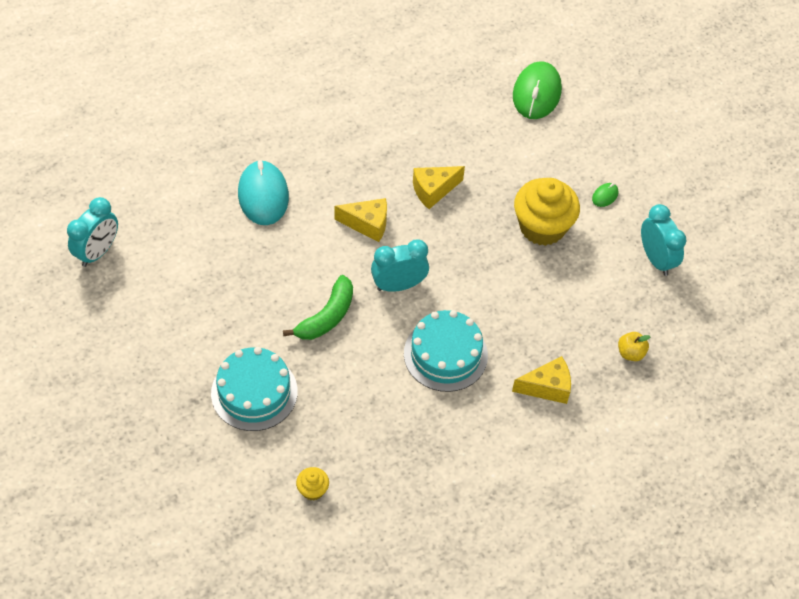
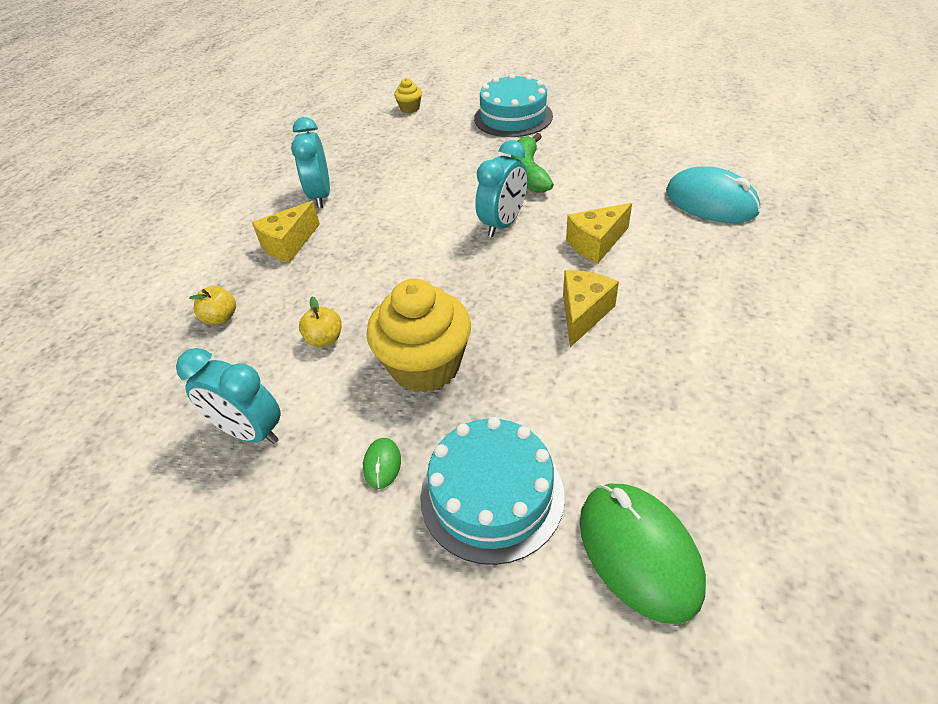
camera: 145 degrees right, 10 degrees down
(98, 252) = (737, 105): turquoise clock -> turquoise clock (320, 196)
(445, 354) = (403, 210): turquoise cake -> turquoise cake (492, 495)
(580, 286) = (325, 339): none -> yellow apple

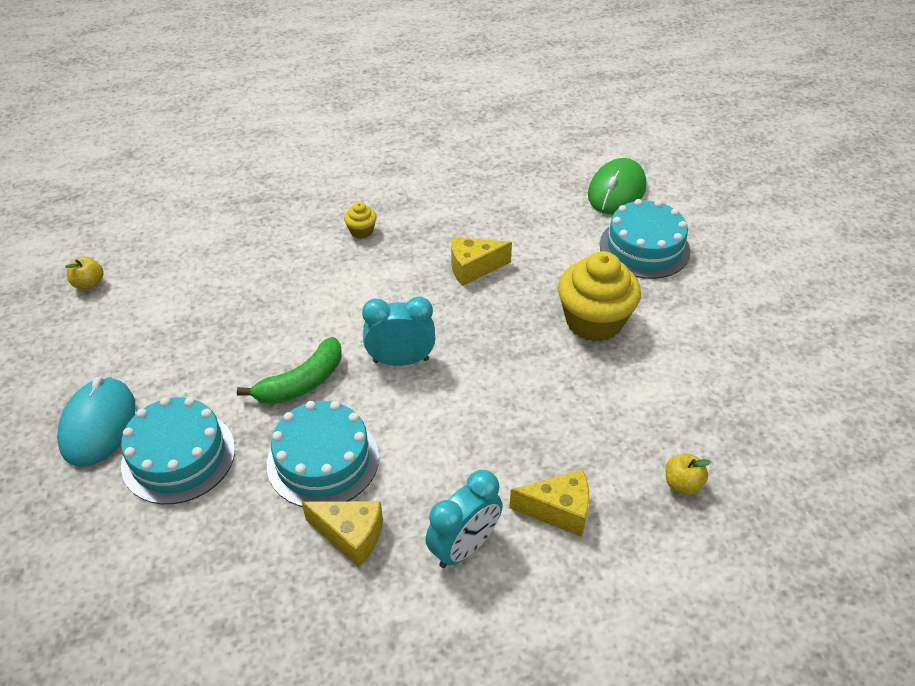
camera: 130 degrees left, 0 degrees up
(250, 432) = (733, 376): turquoise clock -> none
(325, 339) = (629, 392): yellow apple -> yellow apple (89, 284)
(382, 464) = (678, 299): green mouse -> none
(410, 108) = (200, 595): yellow cupcake -> yellow cupcake (361, 231)
(449, 164) = (323, 460): none -> turquoise cake
(596, 243) = (386, 292): yellow cheese -> yellow cheese (351, 536)
(711, 202) = (280, 249): turquoise mouse -> turquoise mouse (98, 425)

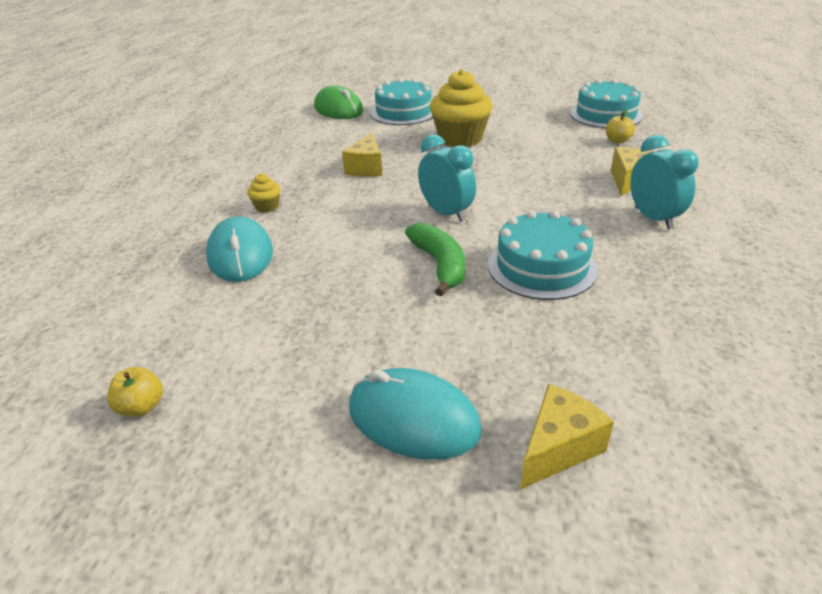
camera: 65 degrees left, 10 degrees down
(178, 456) = (497, 356): turquoise cake -> turquoise cake (605, 115)
(275, 250) = (240, 255): none -> turquoise mouse
(351, 536) = (631, 265): yellow cheese -> yellow cheese (558, 448)
(401, 360) = (446, 213): turquoise clock -> turquoise clock turned 120 degrees clockwise

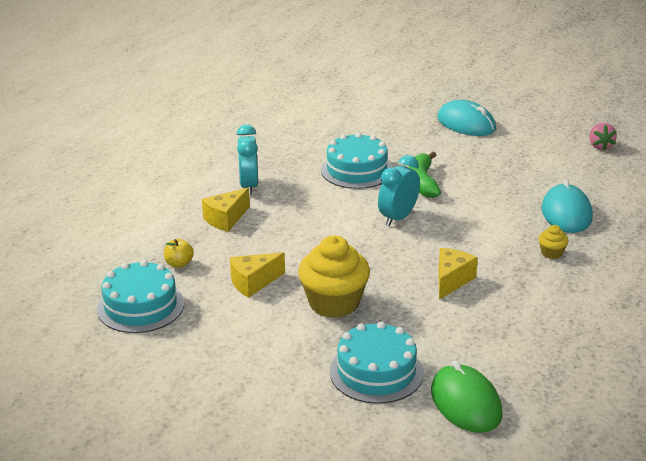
camera: 165 degrees left, 5 degrees down
(142, 407) = (600, 146): yellow apple -> pink strawberry
(446, 213) = (398, 218): turquoise clock -> turquoise clock turned 60 degrees clockwise
(558, 448) = (408, 108): yellow cheese -> yellow cheese (253, 283)

